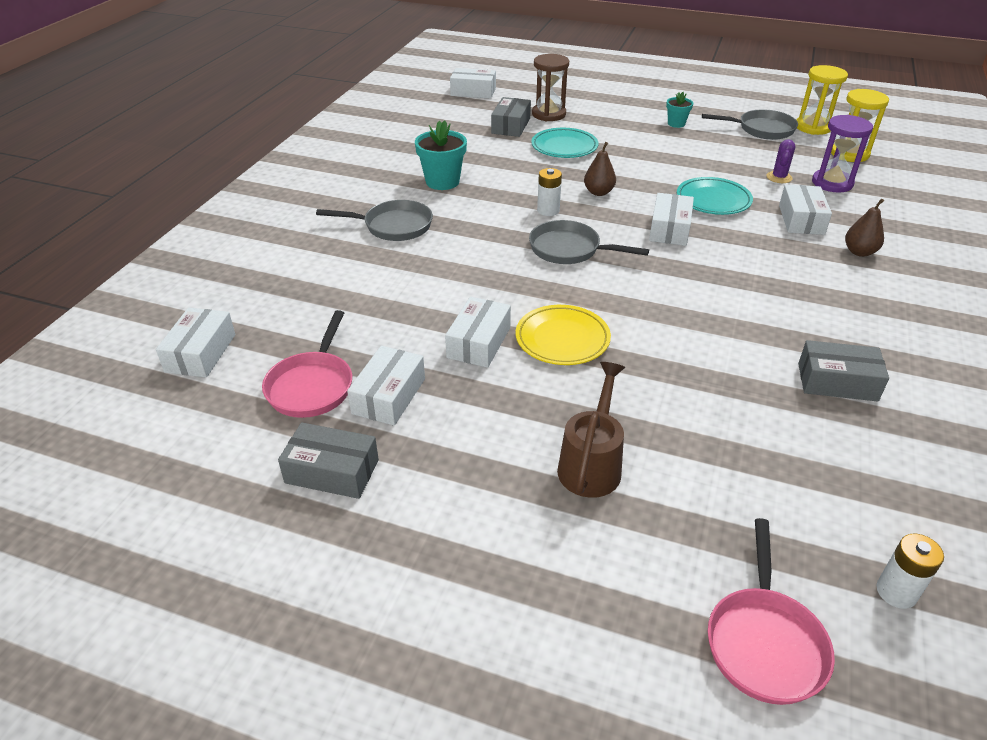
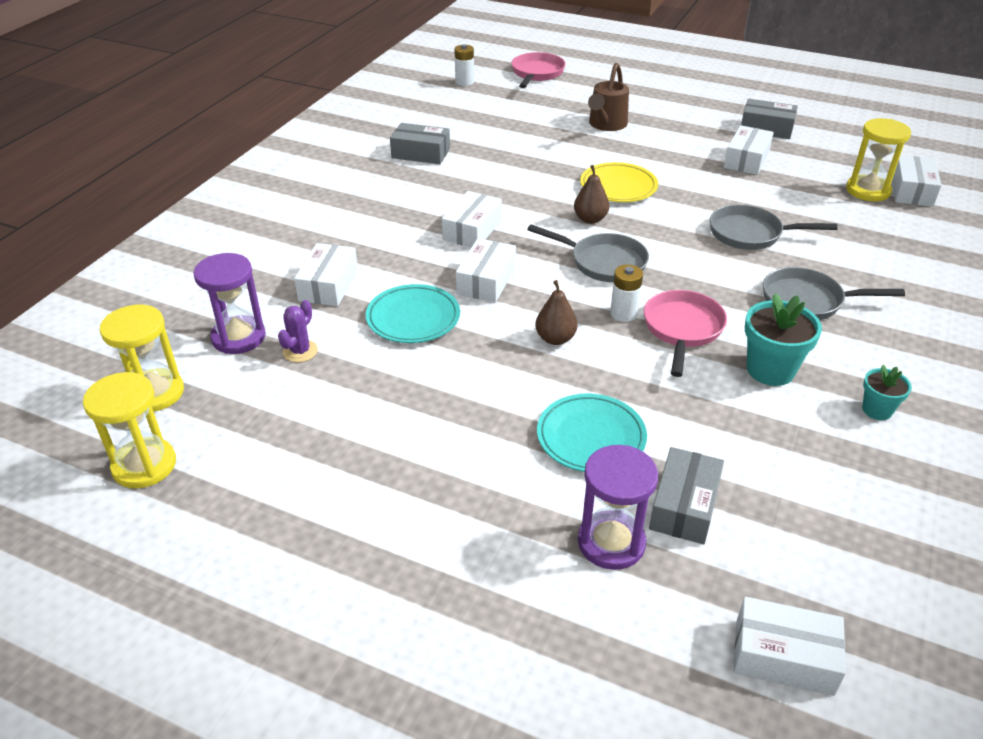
camera: 175 degrees left, 0 degrees up
(255, 350) = (868, 190): none -> yellow hourglass
(312, 386) = (806, 167): pink pan -> pink pan (682, 329)
(479, 342) = (686, 187): white box -> white box (472, 230)
(549, 114) = (611, 542): brown hourglass -> purple hourglass
(676, 124) = (377, 492): turquoise flower pot -> turquoise flower pot (877, 410)
(762, 129) = (237, 464): grey pan -> grey pan (750, 234)
(859, 252) = (303, 245): brown pear -> brown pear (590, 219)

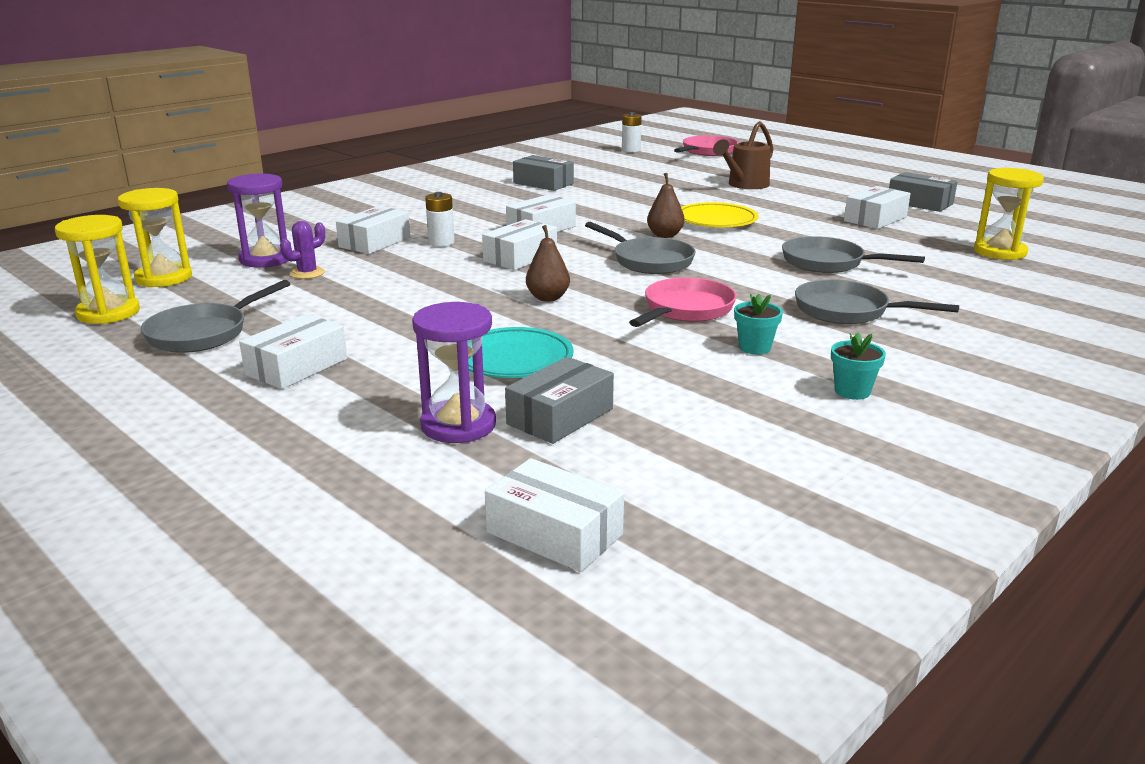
camera: 20 degrees right, 15 degrees down
(273, 473) = (203, 333): none -> grey pan
(413, 318) = (427, 269): turquoise plate -> none
(623, 313) = (634, 292): white battery -> white battery (441, 243)
(770, 370) = (754, 348): turquoise flower pot -> turquoise flower pot, size x0.58
(911, 191) = (1055, 257): white box -> white box (296, 367)

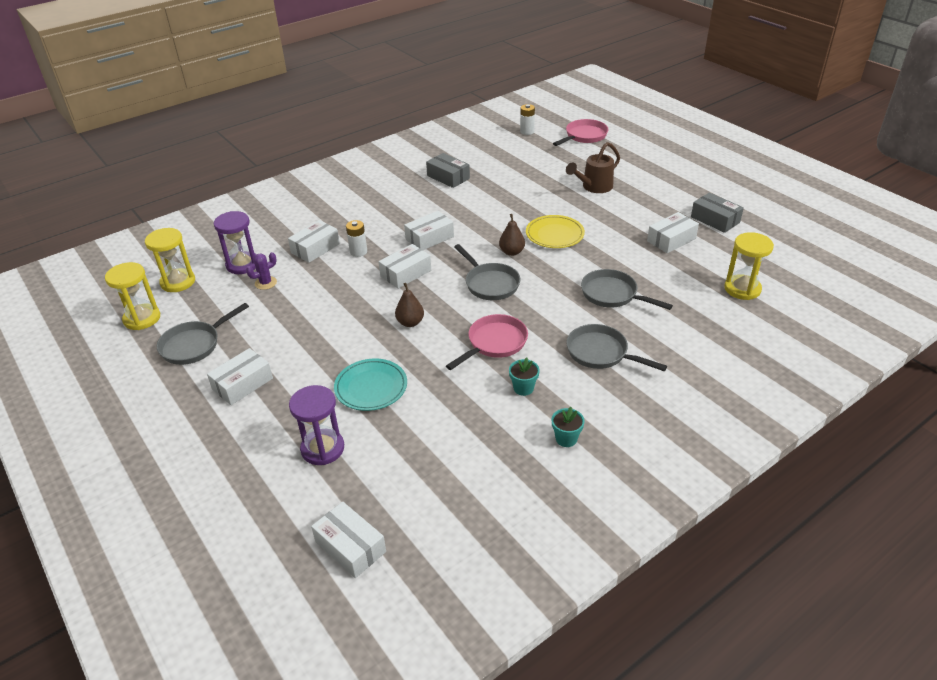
camera: 10 degrees right, 15 degrees up
(560, 416) = (382, 446): grey box -> none

